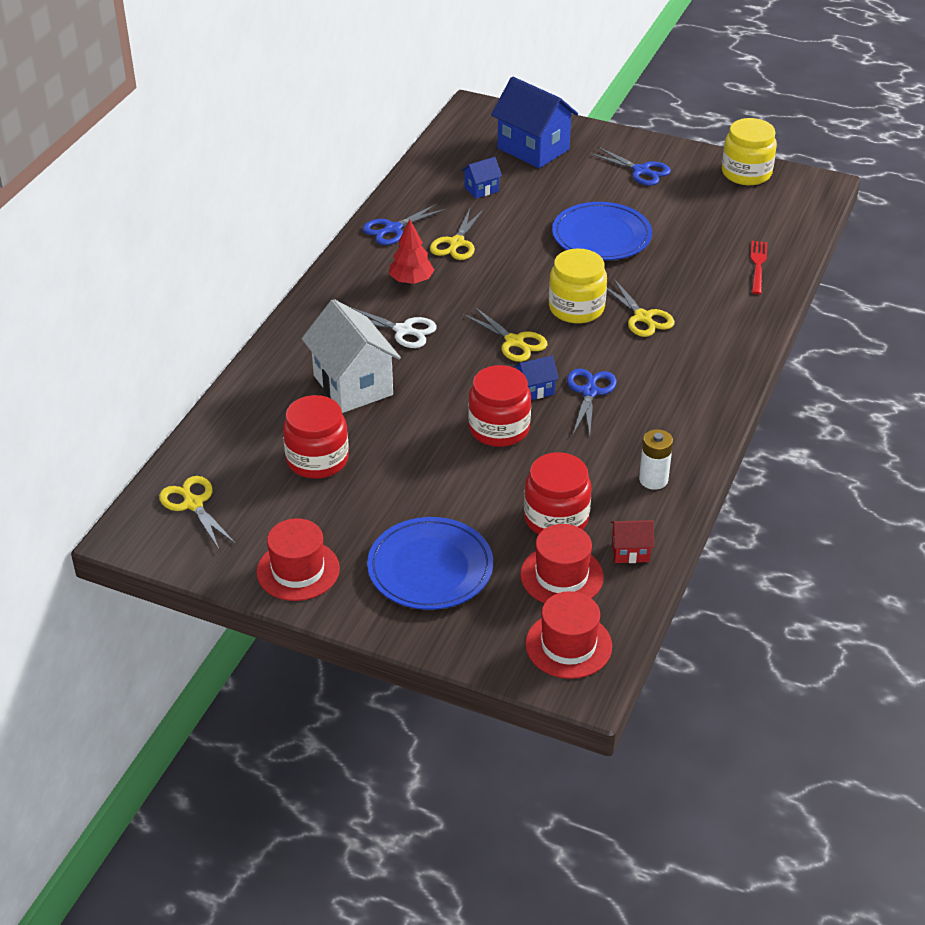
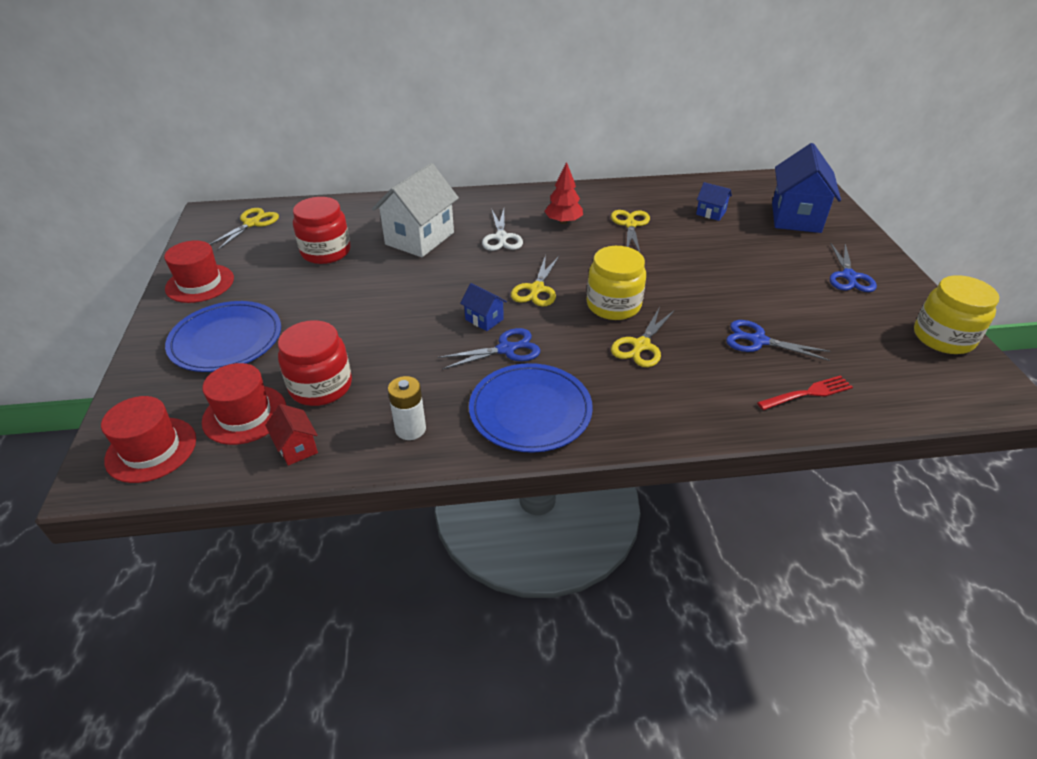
camera: 60 degrees right, 0 degrees up
(393, 229) = (614, 195): blue scissors -> blue scissors (758, 340)
(456, 243) = (630, 224): yellow scissors -> yellow scissors turned 105 degrees clockwise
(499, 428) = (419, 318): red jar -> none
(601, 236) = (728, 286): blue plate -> blue plate (530, 411)

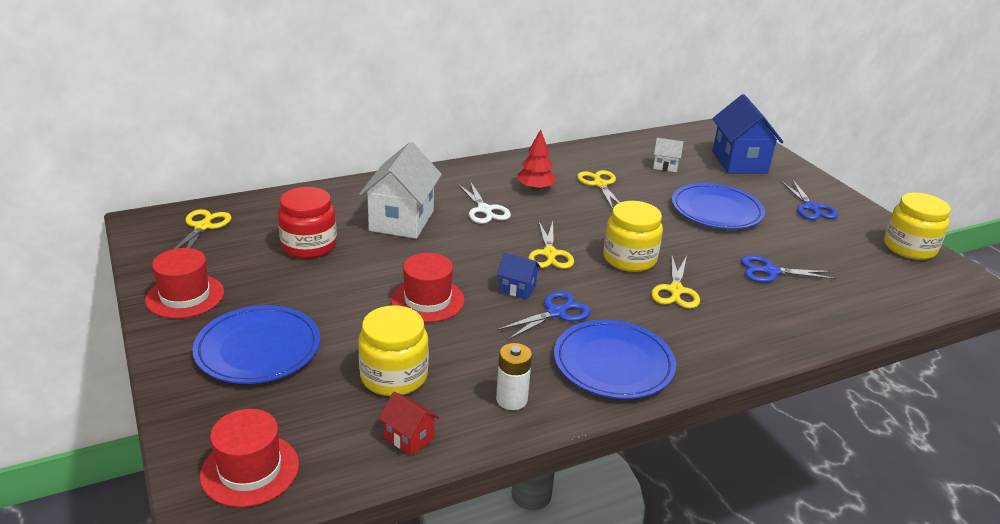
camera: 20 degrees left, 10 degrees down
(244, 414) = (331, 417): red hat -> red hat (427, 300)
(321, 386) = (394, 376): red jar -> yellow jar
(710, 213) = (665, 166): blue house -> white house
(738, 266) = (716, 210): none -> blue plate
(807, 393) = (834, 309): red fork -> none

